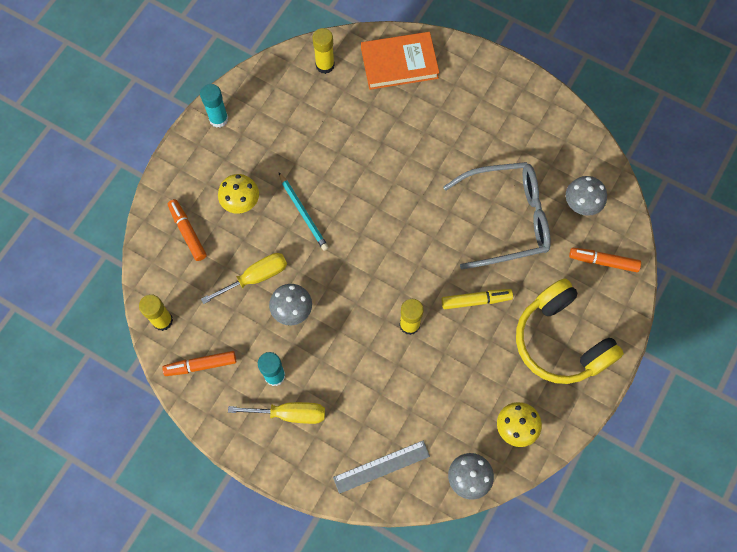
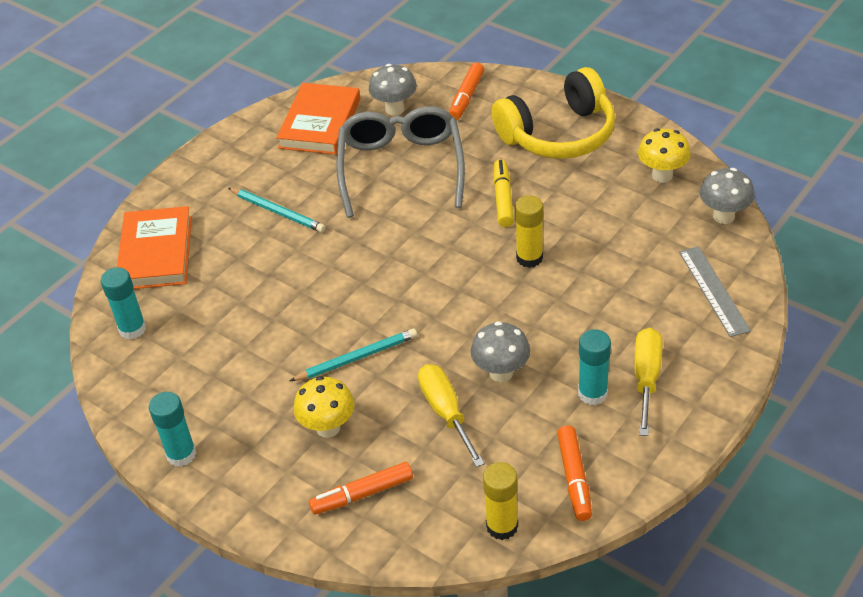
camera: 80 degrees left, 25 degrees down
(325, 65) = (132, 329): yellow glue stick -> turquoise glue stick
(448, 136) = (278, 212): none -> turquoise pencil
(556, 150) = (320, 123): none -> orange book

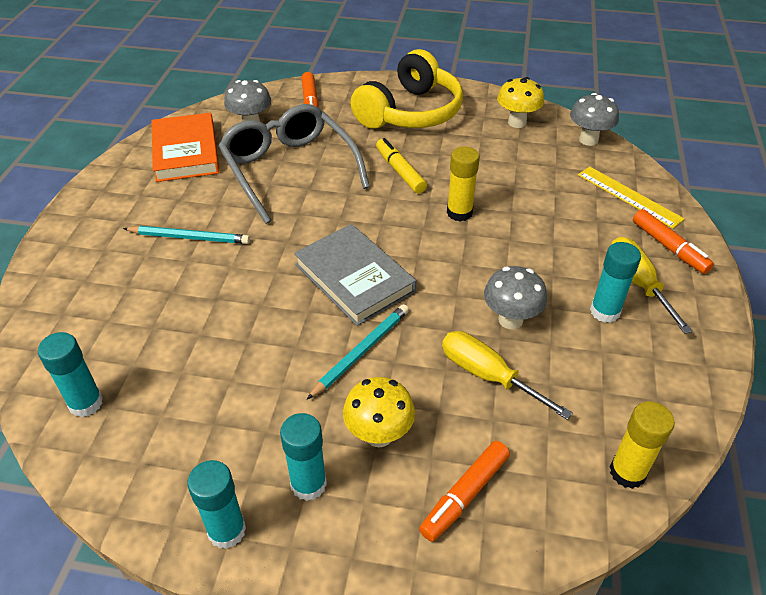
camera: 30 degrees left, 0 degrees up
(156, 253) = (73, 313): orange book -> none
(254, 444) = (308, 484): none -> turquoise glue stick
(392, 292) = (354, 278): none -> grey book
(574, 478) = (653, 396): orange marker -> orange marker (669, 247)
(713, 290) = (629, 196): grey ruler -> yellow ruler

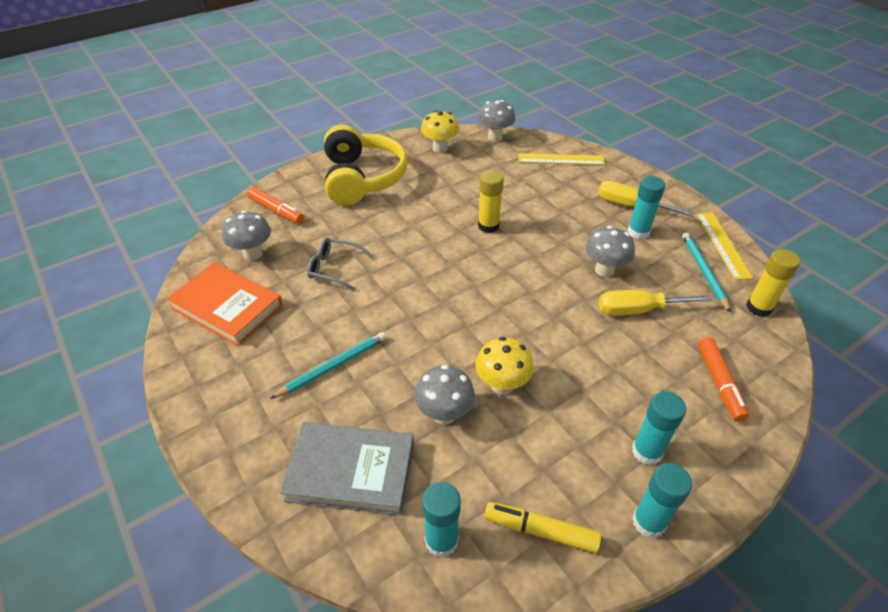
camera: 45 degrees left, 0 degrees up
(208, 326) = (444, 414): none -> grey mushroom
(289, 169) = (334, 268): grey glasses -> grey glasses, size x0.49
(354, 278) = (488, 310): grey book -> grey book (351, 471)
(361, 351) = (558, 351): turquoise pencil -> turquoise pencil (703, 272)
(379, 435) = (638, 390): yellow mushroom -> yellow mushroom (502, 385)
(400, 171) = (414, 222): yellow marker -> yellow marker (540, 531)
(669, 247) = (617, 176): orange marker -> none
(689, 388) = (723, 245): none -> yellow ruler

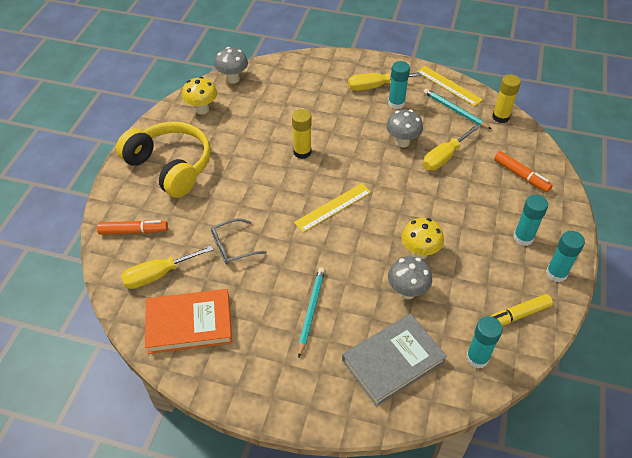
camera: 40 degrees left, 5 degrees up
(253, 254) = (158, 275): grey mushroom -> yellow screwdriver
(561, 159) = (297, 73): yellow ruler -> yellow ruler (333, 207)

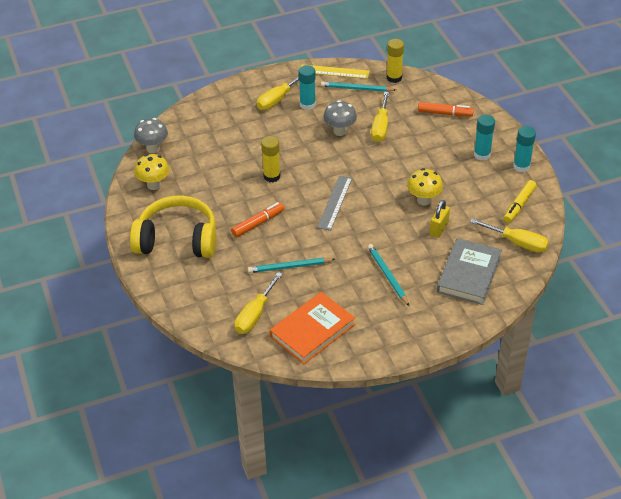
camera: 35 degrees left, 5 degrees down
(134, 231) = (201, 298): orange marker -> orange marker (258, 223)
(233, 246) = (289, 267): grey glasses -> turquoise pencil
(333, 207) = (335, 202): yellow ruler -> grey ruler
(407, 291) = (439, 229): grey mushroom -> yellow padlock
(477, 358) = (517, 243): turquoise glue stick -> yellow screwdriver

